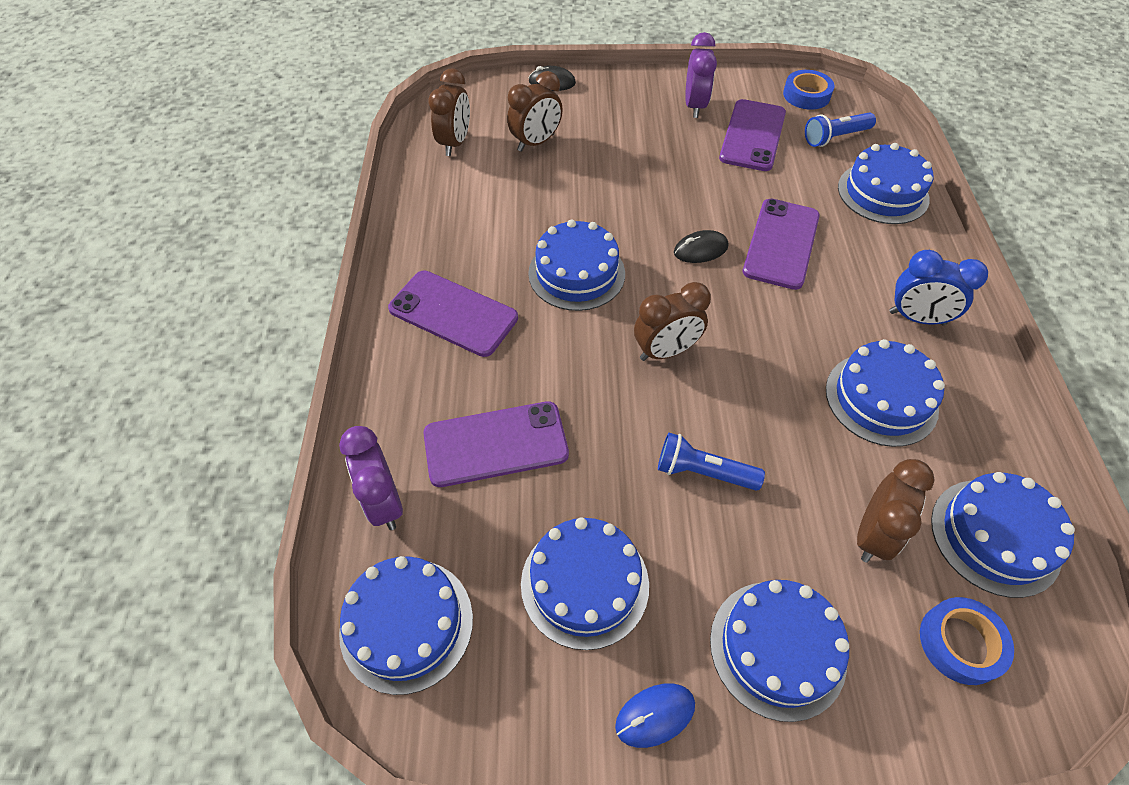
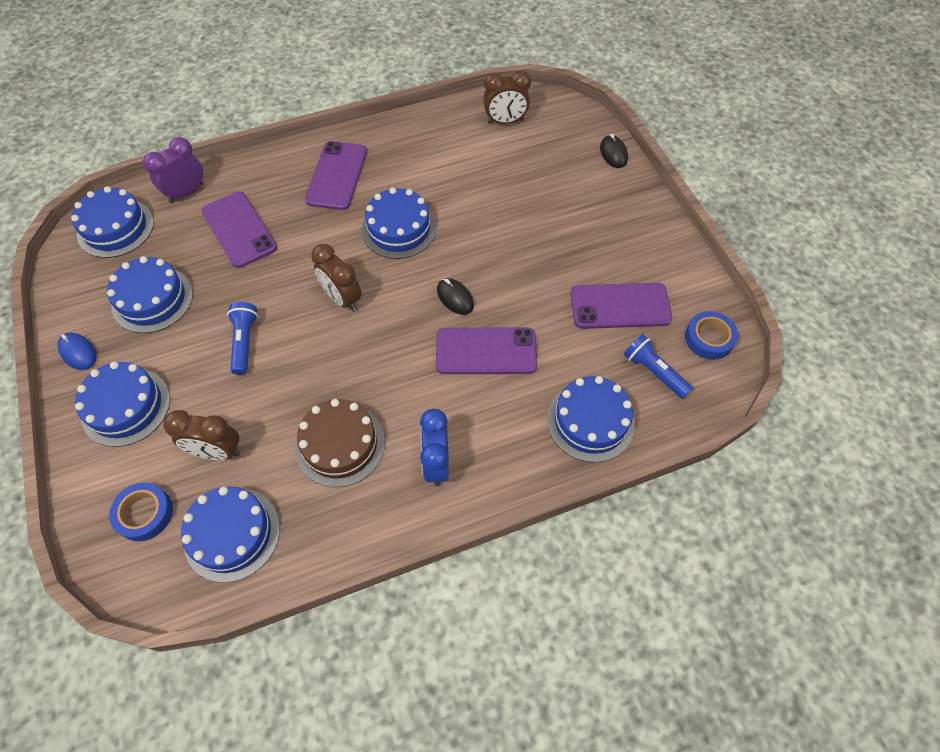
camera: 70 degrees right, 5 degrees up
(536, 143) = (531, 166): brown clock -> none
(694, 106) = (638, 255): purple clock -> none
(881, 398) = (340, 445): blue cake -> brown cake

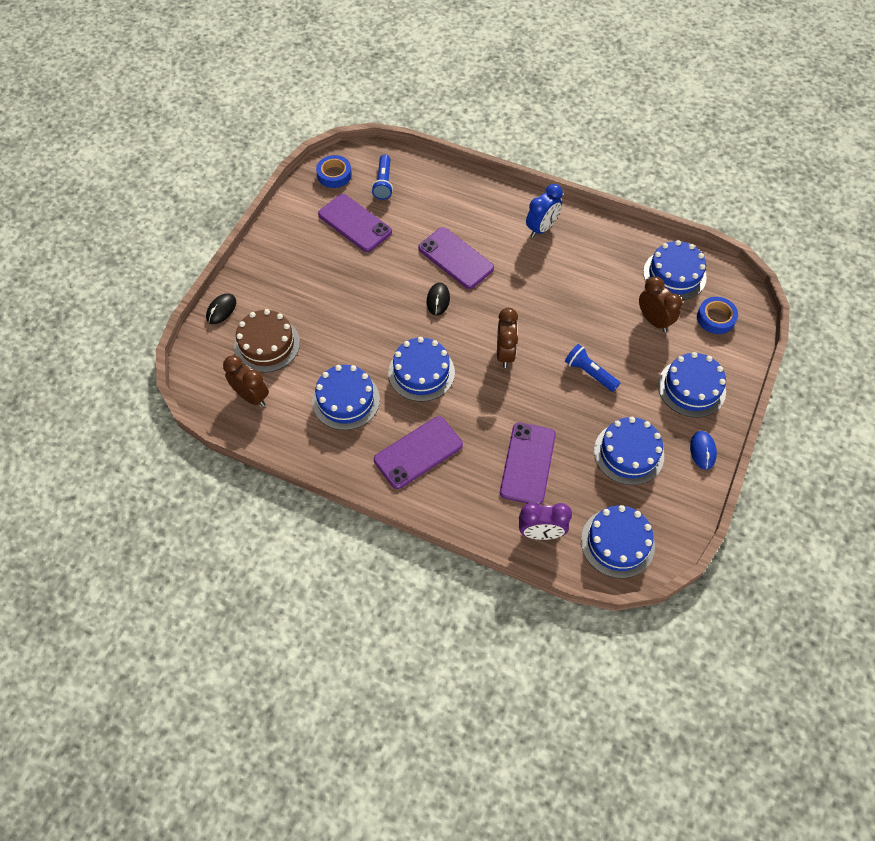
camera: 135 degrees left, 0 degrees up
(245, 342) = (589, 373): blue flashlight -> blue flashlight turned 90 degrees clockwise
(340, 445) = (583, 273): brown cake -> brown cake (267, 344)
(590, 421) = (444, 188): blue cake -> blue cake (346, 400)

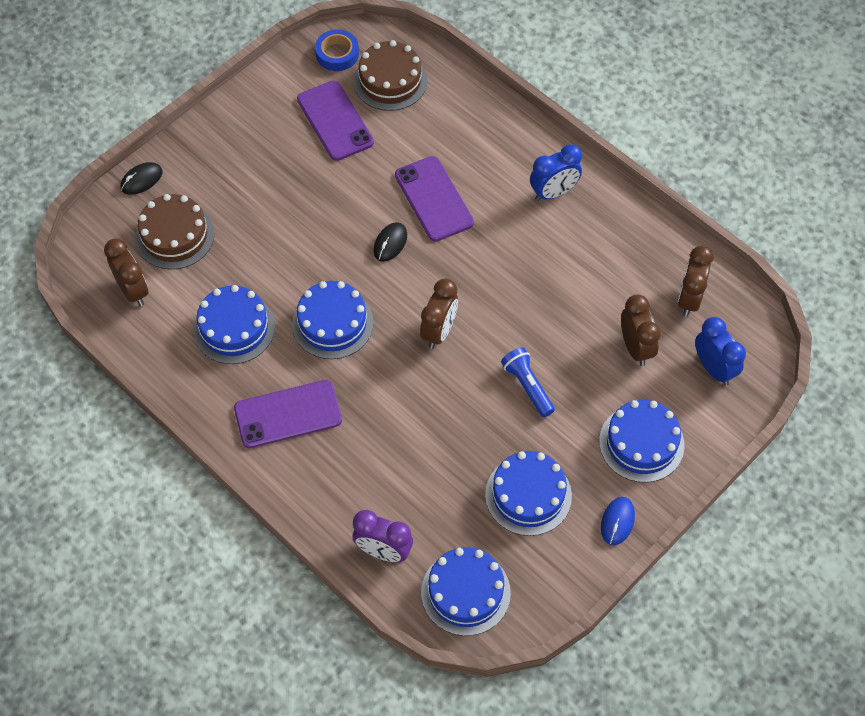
camera: 20 degrees right, 0 degrees up
(383, 183) = (390, 81): blue flashlight -> brown cake
(527, 463) = (405, 468): purple phone -> none
(674, 274) = (689, 299): blue cake -> brown clock
(715, 318) = (713, 368): blue tape -> blue clock

